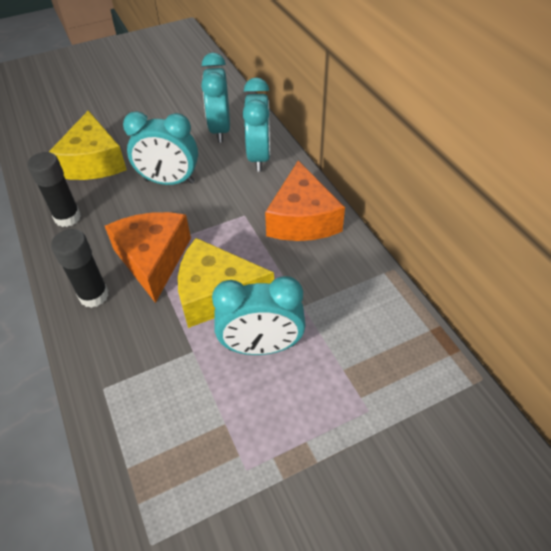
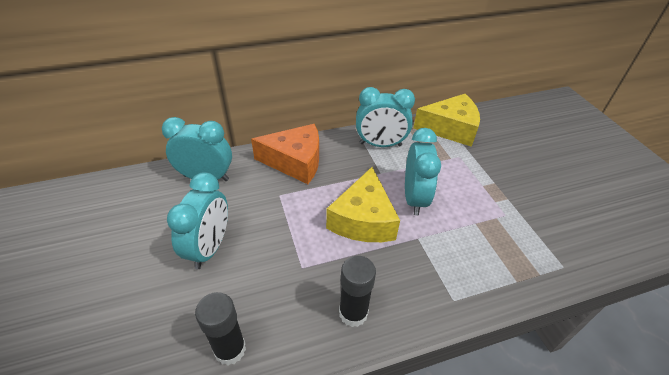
camera: 85 degrees left, 5 degrees down
(93, 162) = (135, 326): yellow cheese -> yellow cheese (450, 128)
(153, 259) = (316, 263): orange cheese -> none
(220, 129) = (146, 202): turquoise clock -> turquoise clock (380, 144)

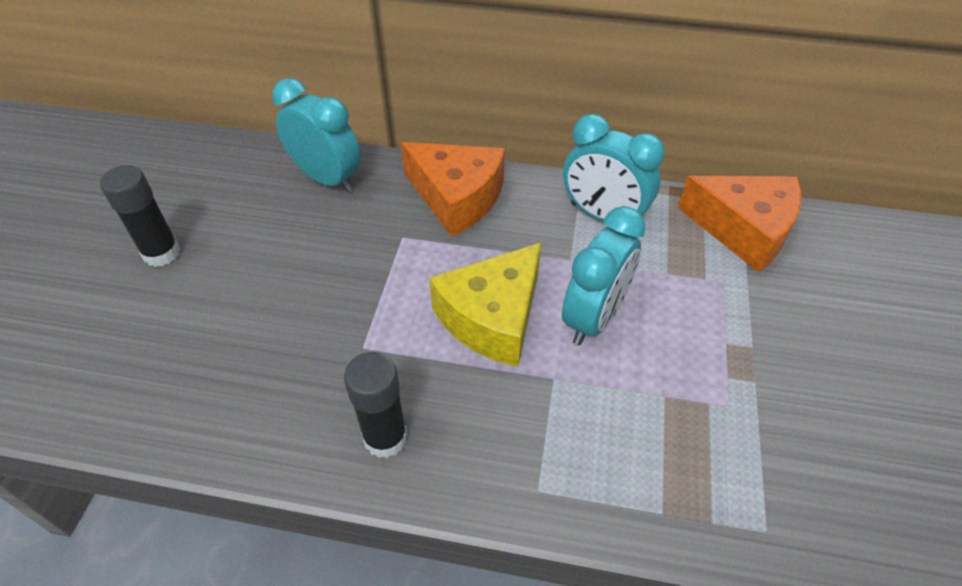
camera: 30 degrees right, 5 degrees up
(210, 248) = (271, 273): turquoise clock -> none
(230, 349) = (212, 408): black glue stick -> black glue stick (161, 253)
(450, 128) = (744, 230): yellow cheese -> orange cheese

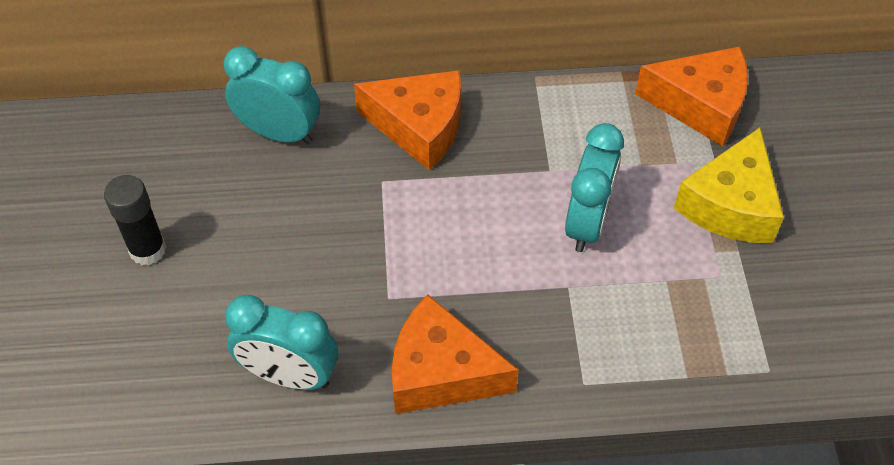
camera: 15 degrees left, 5 degrees up
(385, 437) = (440, 372): black glue stick -> orange cheese
(492, 318) = (496, 243): yellow cheese -> yellow cheese (730, 205)
(603, 216) = (567, 117): turquoise clock -> turquoise clock (289, 376)

